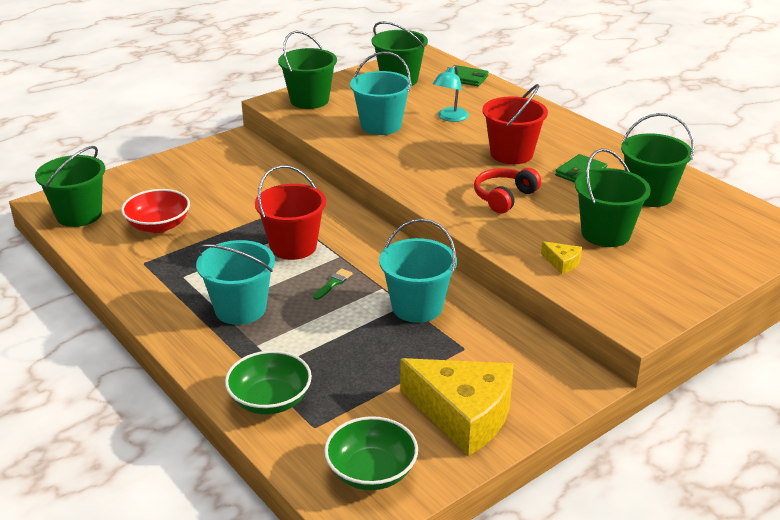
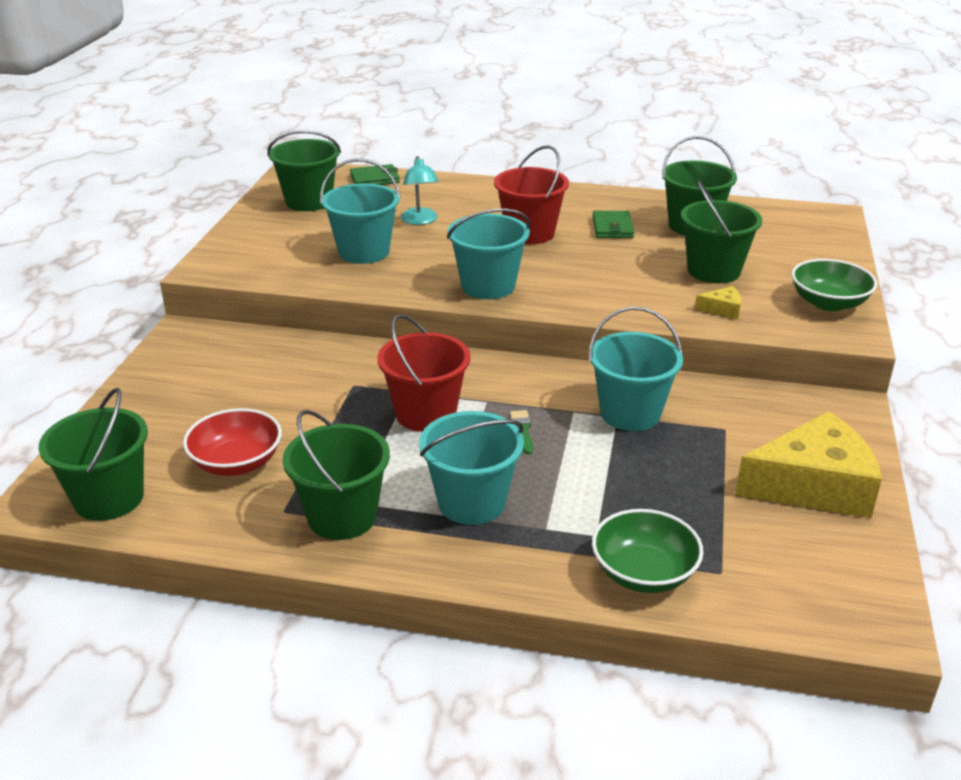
camera: 40 degrees left, 0 degrees up
(309, 100) = (243, 253): green bucket -> green bucket (342, 516)
(371, 472) = (828, 581): green bowl -> green bowl (828, 303)
(423, 178) = (488, 286): none -> turquoise bucket
(504, 197) = (587, 274): red headphones -> none

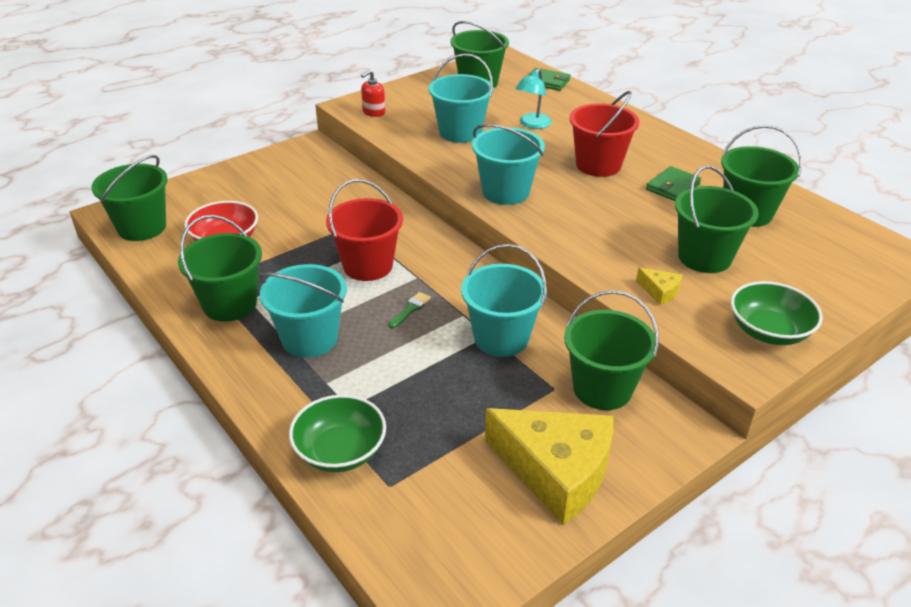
camera: 40 degrees right, 5 degrees up
(243, 266) = (373, 112): none -> red soap dispenser
(756, 410) = (602, 389): none -> green bucket

